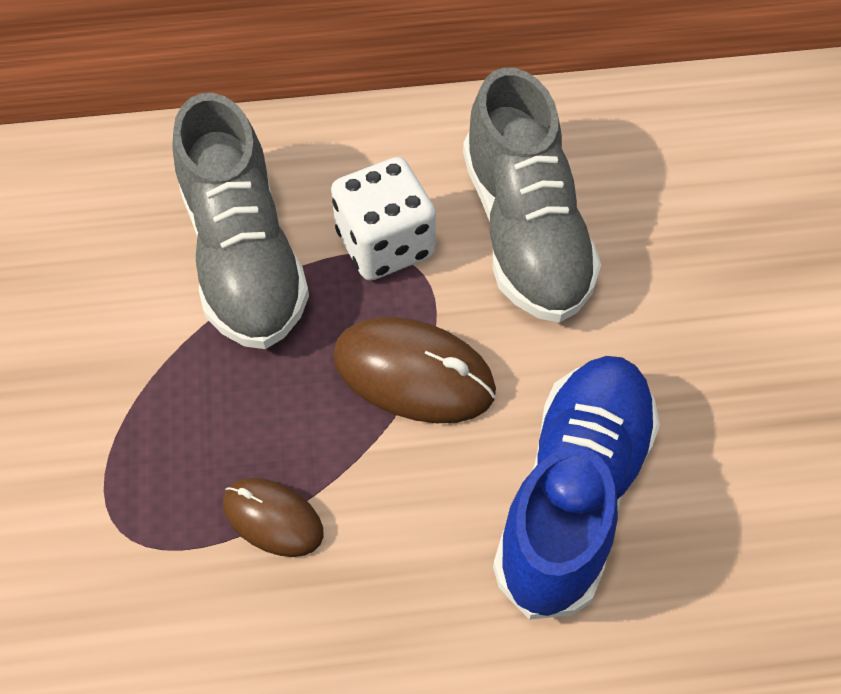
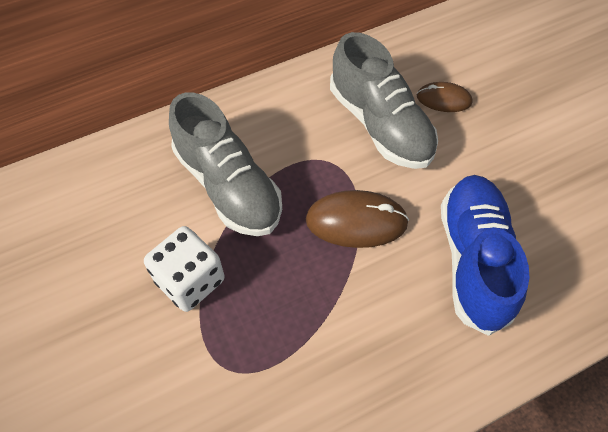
camera: 20 degrees left, 0 degrees up
(273, 518) = (315, 330): brown mouse -> brown mouse (444, 99)
(385, 244) = (306, 154): white dice -> white dice (190, 281)

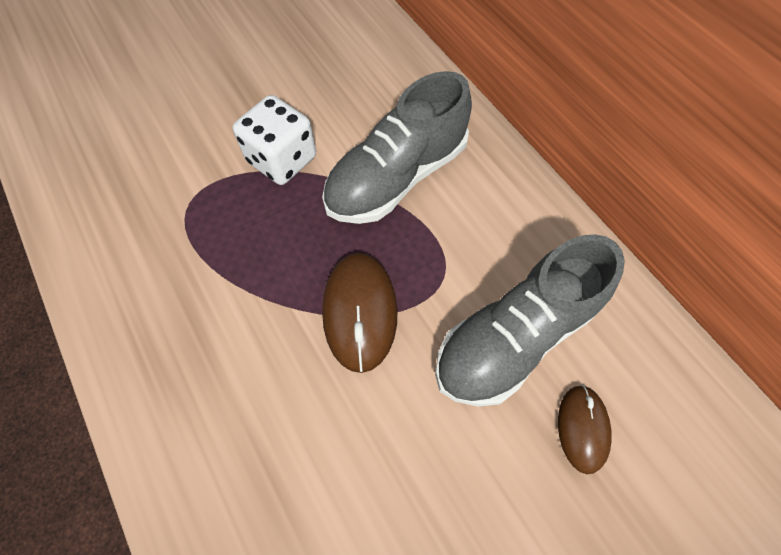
camera: 85 degrees right, 5 degrees up
(474, 260) = (310, 462): blue shoe -> none

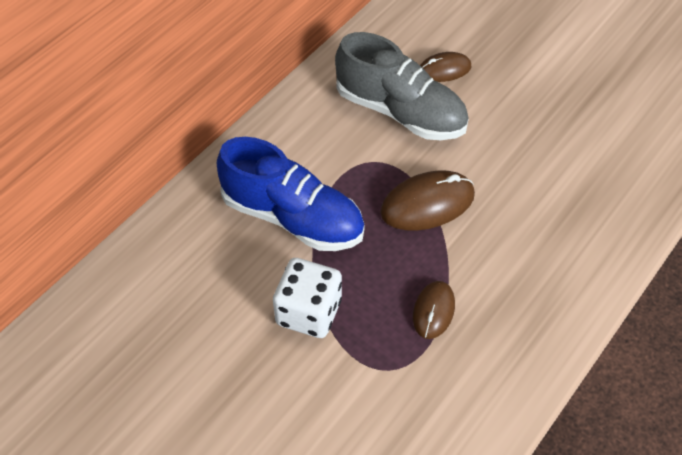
camera: 110 degrees left, 10 degrees down
(225, 264) = (433, 311): none -> brown mouse
(396, 177) = (292, 217): grey shoe -> blue shoe

